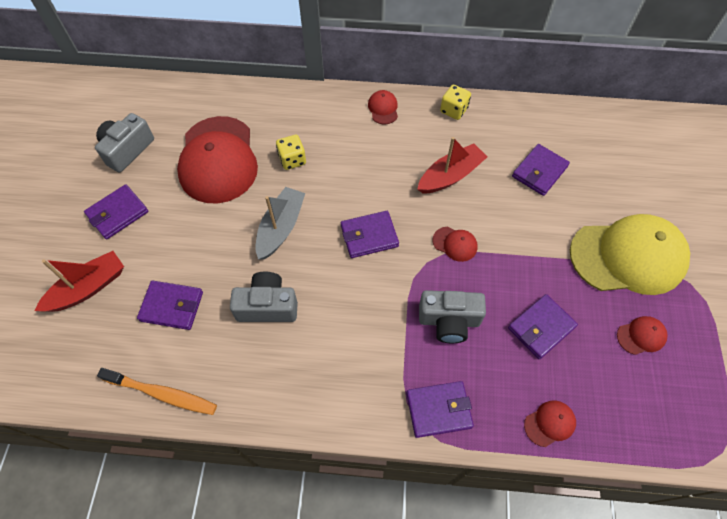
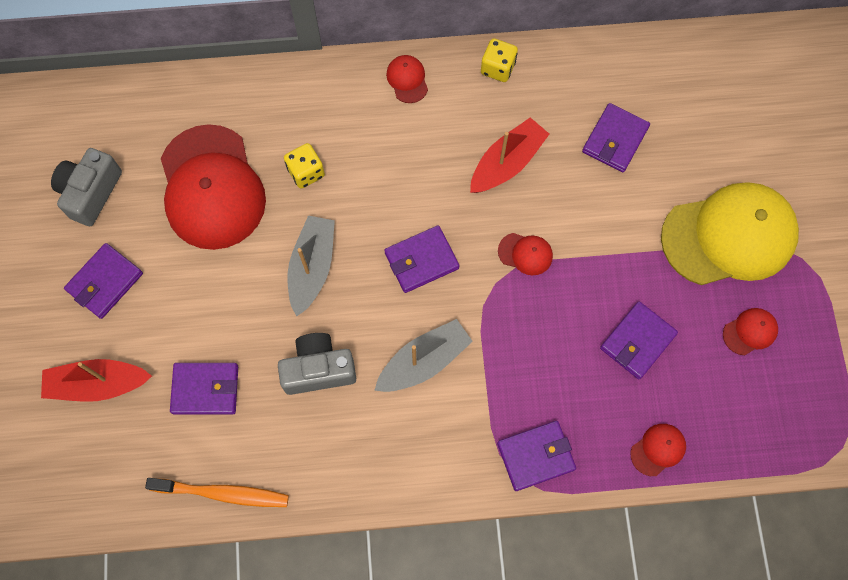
camera: 10 degrees left, 10 degrees up
(88, 288) = (98, 384): red boat -> red boat turned 135 degrees counterclockwise
(356, 314) = (424, 361): none -> grey boat
(449, 321) = (532, 351): grey camera -> none

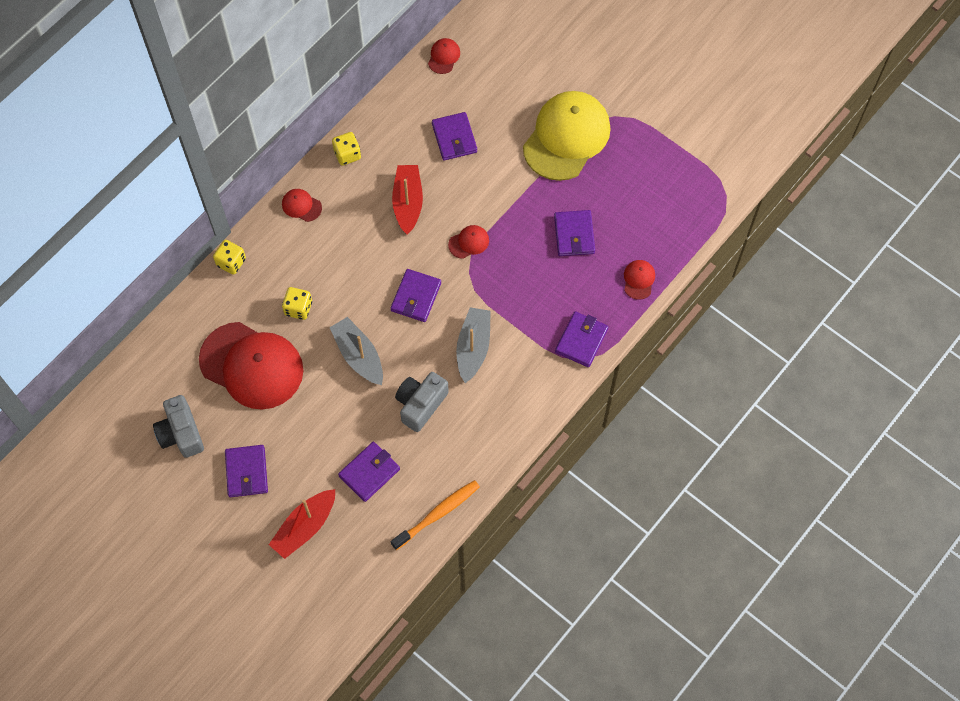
camera: 45 degrees left, 5 degrees down
(293, 76) = (231, 262): none -> yellow dice
(750, 332) = (626, 178): red cap -> red cap (444, 57)

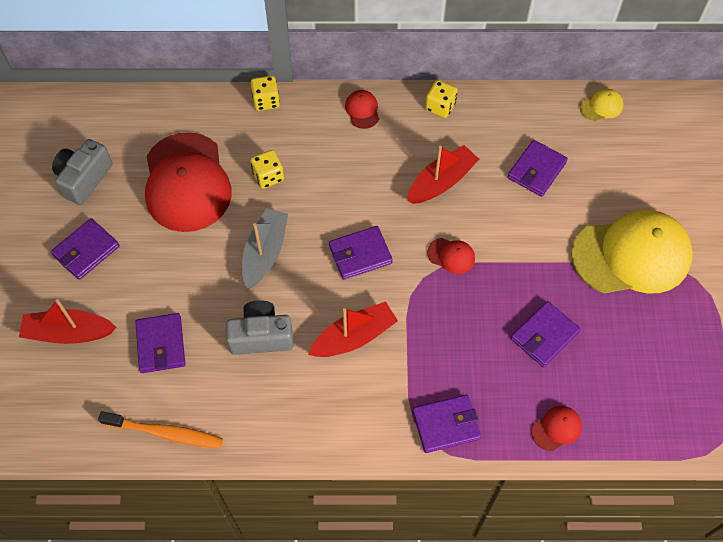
camera: 50 degrees right, 5 degrees down
(369, 472) = (161, 345): purple wallet -> purple wallet turned 75 degrees clockwise
(444, 57) = (601, 106): red cap -> yellow cap
(473, 347) = (354, 337): grey boat -> red boat

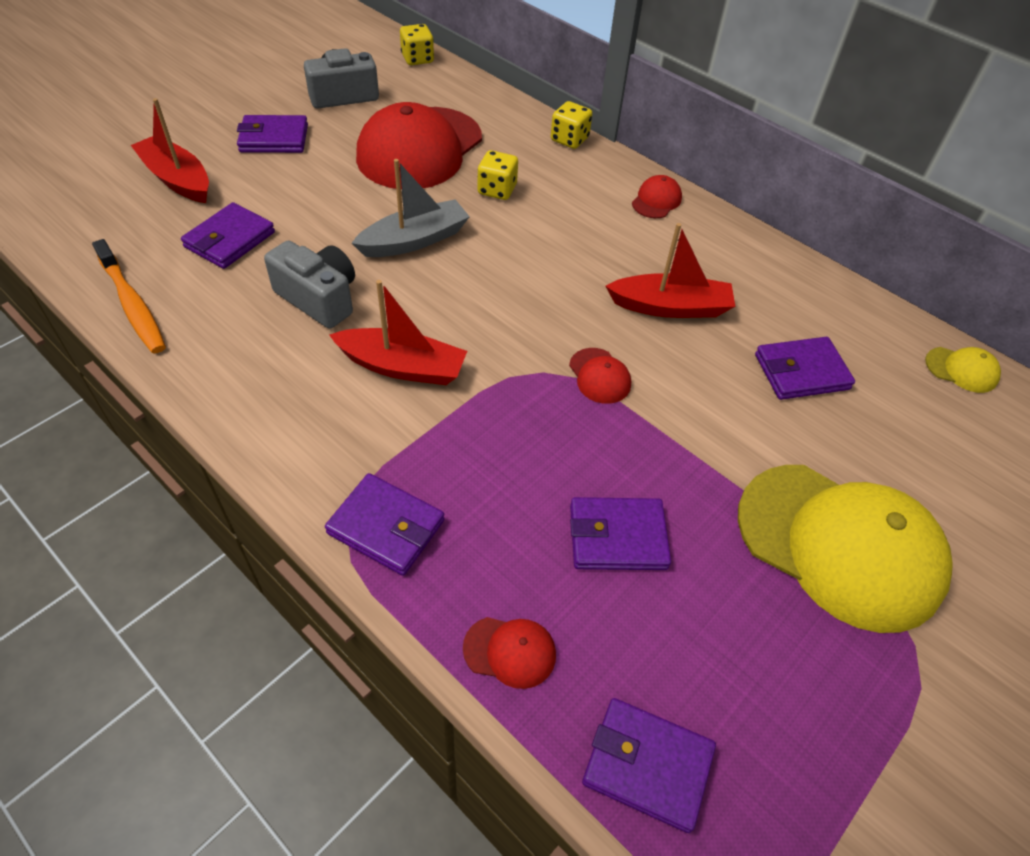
camera: 40 degrees right, 10 degrees down
(360, 254) = (503, 305): purple wallet -> purple wallet (647, 765)
(440, 107) = (747, 248): yellow dice -> yellow dice (417, 59)

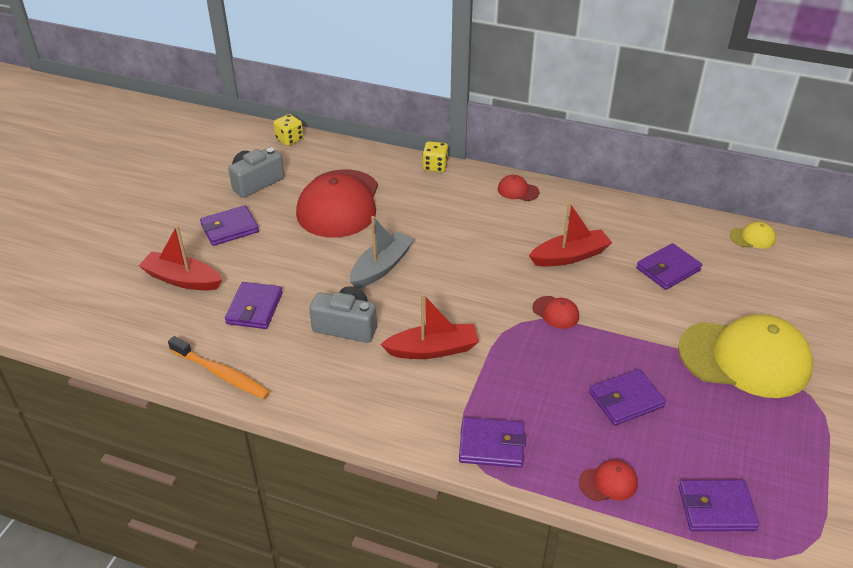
camera: 20 degrees left, 10 degrees down
(497, 190) = (411, 216): yellow dice -> none
(656, 200) = (518, 191): red cap -> red cap turned 75 degrees counterclockwise

